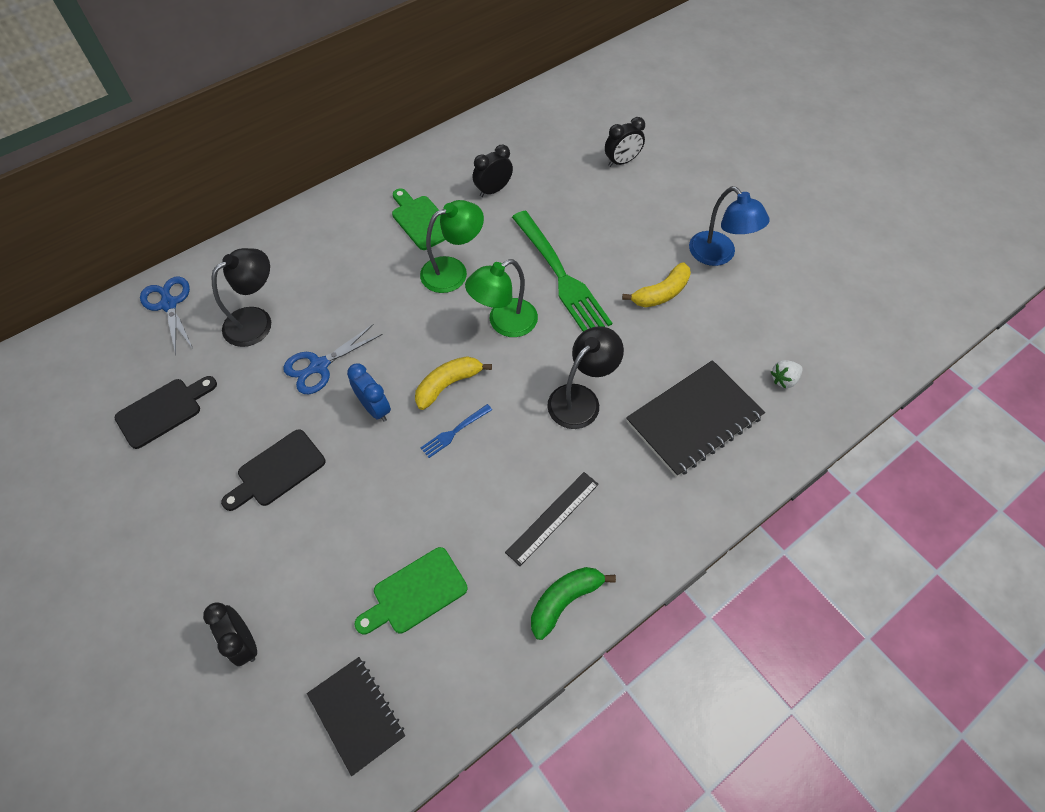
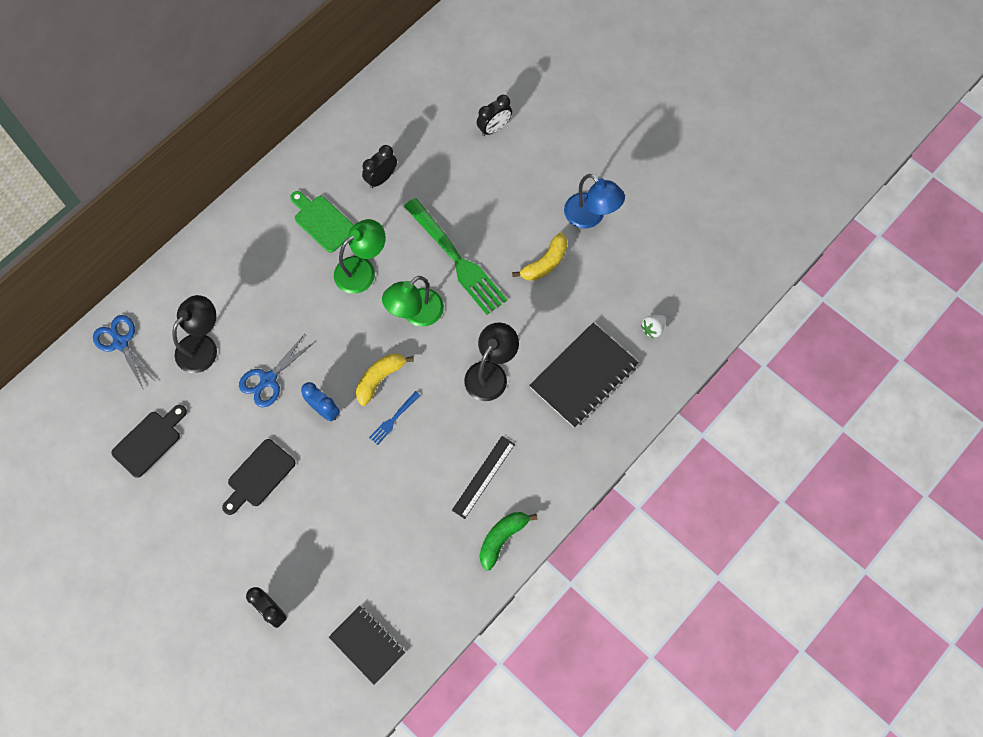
camera: 10 degrees left, 10 degrees up
(415, 593) = (390, 552): green cutting board -> none

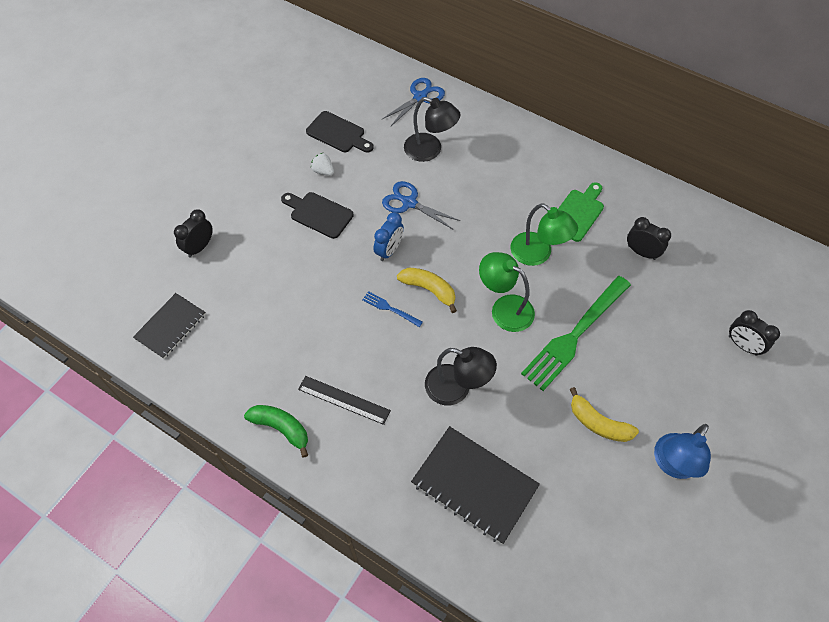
camera: 80 degrees right, 10 degrees down
(653, 328) = (552, 558): white strawberry -> white strawberry (323, 171)

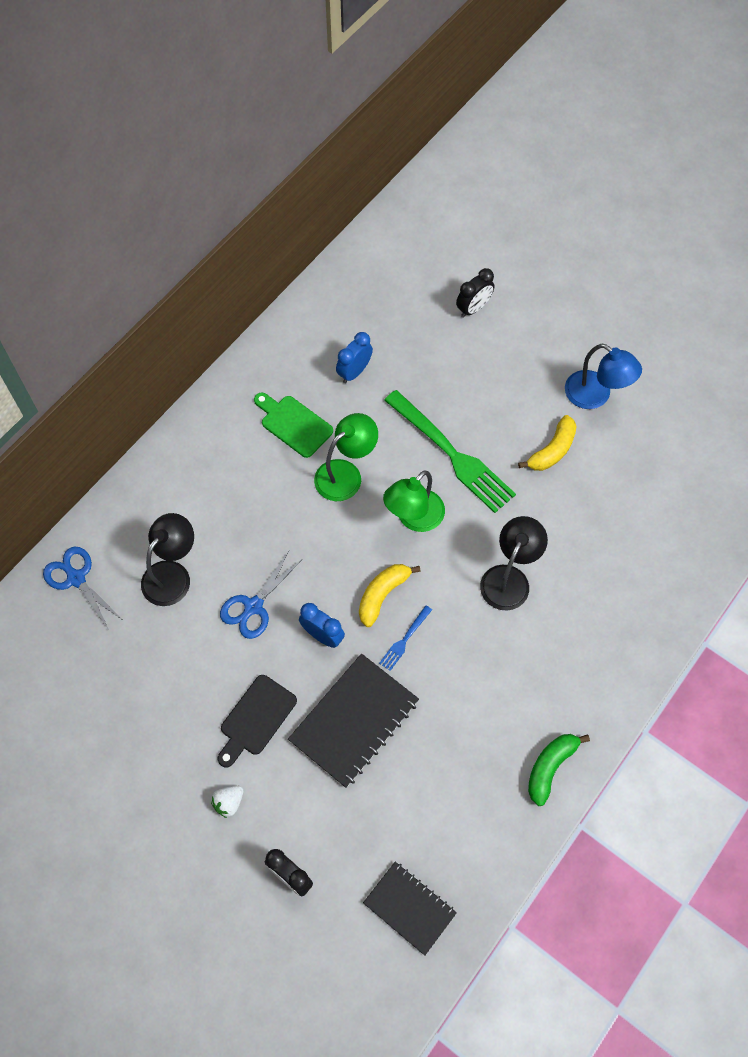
camera: 85 degrees left, 5 degrees up
(323, 171) = (185, 711): white strawberry -> white strawberry (229, 802)
(338, 133) = (122, 689): black cutting board -> none
(344, 399) = (518, 697): black ruler -> none
(474, 485) = (615, 573): black notebook -> black notebook (354, 721)
(641, 252) = (354, 372): black clock -> blue clock

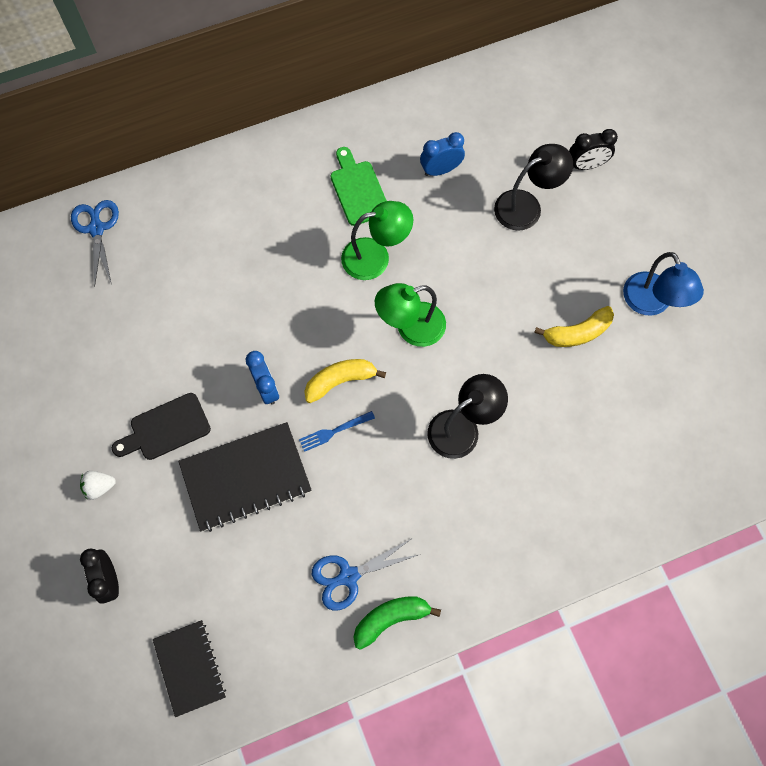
camera: 30 degrees right, 5 degrees up
(172, 574) = (175, 267): black lamp -> black lamp (526, 206)
(253, 607) = (224, 331): blue scissors -> blue scissors (348, 576)
(452, 454) = (482, 289): green fork -> none

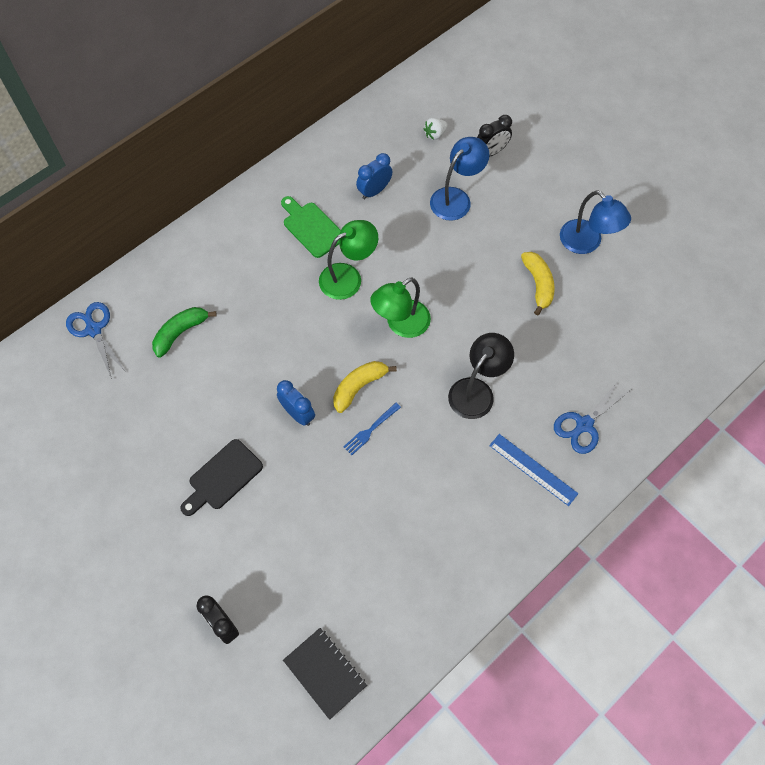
camera: 20 degrees left, 5 degrees down
(99, 487) = (182, 547): white strawberry -> white strawberry (435, 134)
(246, 477) = (310, 494): black notebook -> none
(348, 576) = (431, 545): blue scissors -> blue scissors (584, 425)
(391, 619) = (481, 567): green banana -> green banana (181, 333)
(488, 534) = (533, 469): none -> blue ruler
(526, 206) = (456, 198): black lamp -> blue lamp
(577, 333) = (538, 284): yellow banana -> yellow banana turned 60 degrees counterclockwise

